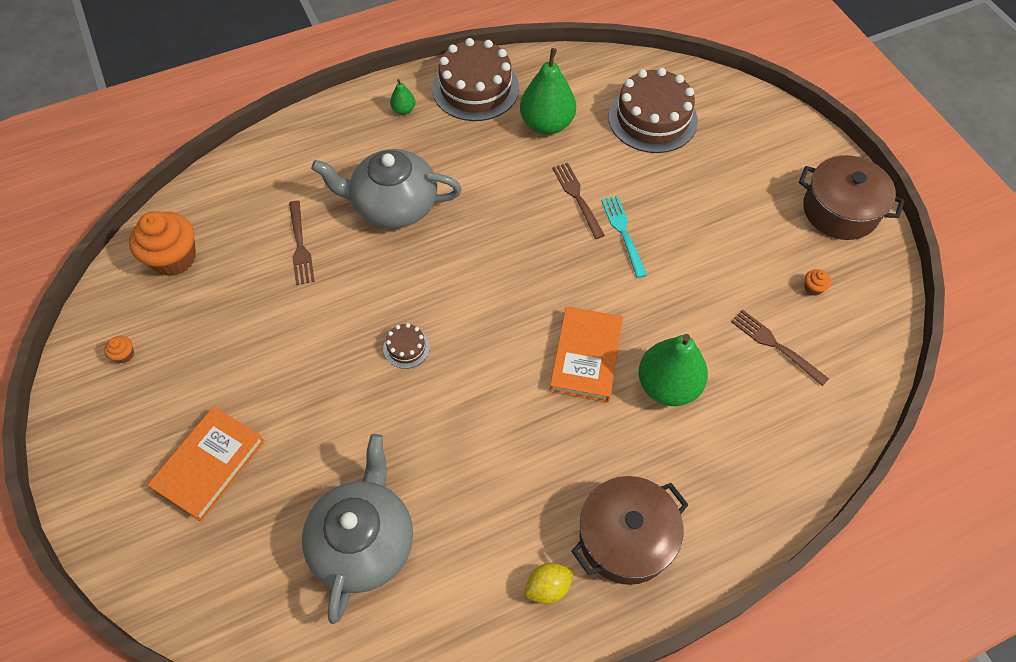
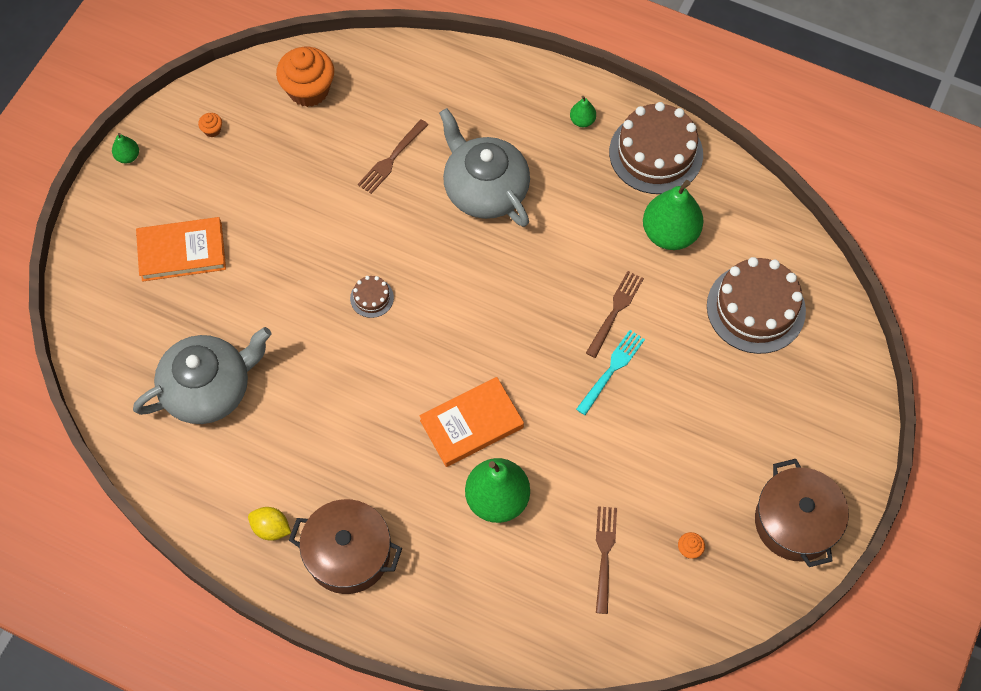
camera: 50 degrees right, 5 degrees up
(68, 442) = (128, 156): none -> green pear

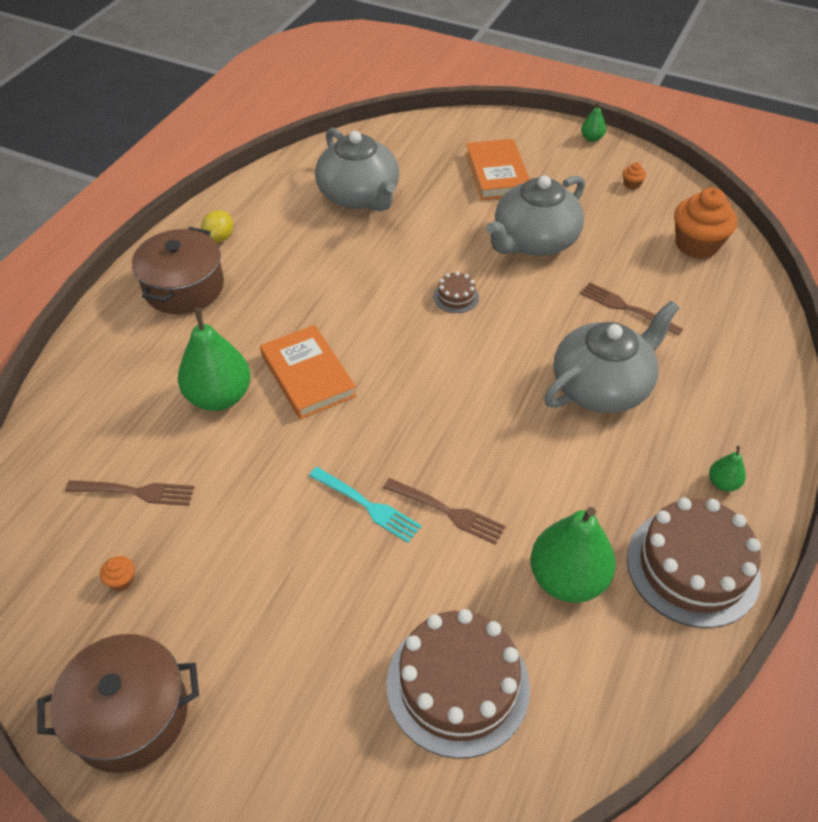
camera: 90 degrees right, 15 degrees down
(294, 225) = (534, 241): none -> grey teapot

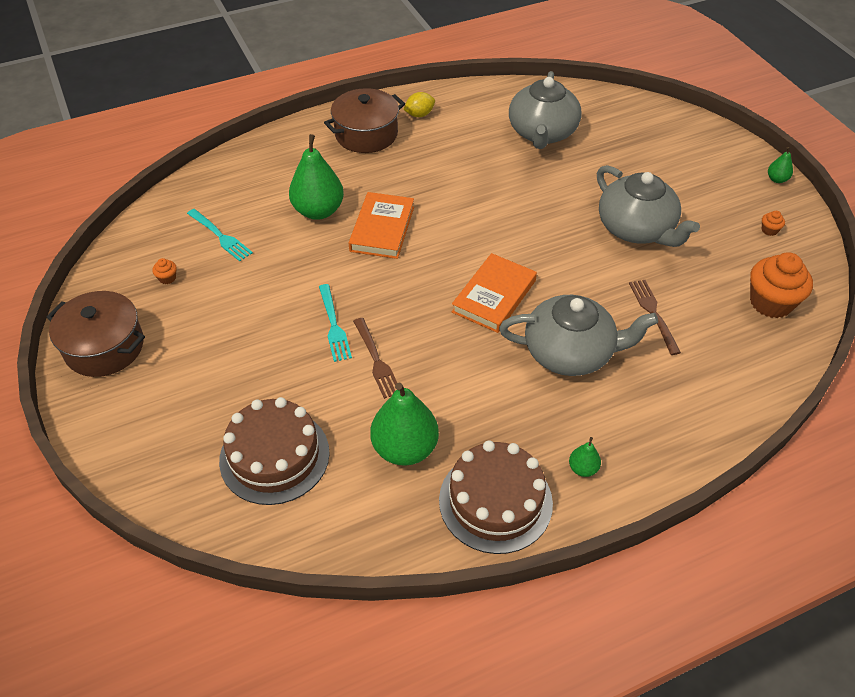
camera: 40 degrees right, 0 degrees up
(135, 492) = (220, 236): brown fork -> turquoise fork
(456, 297) = (533, 235): brown cake -> none
(497, 173) = (664, 167): orange book -> orange book (494, 296)
(534, 241) = (636, 229): grey teapot -> grey teapot turned 120 degrees counterclockwise

